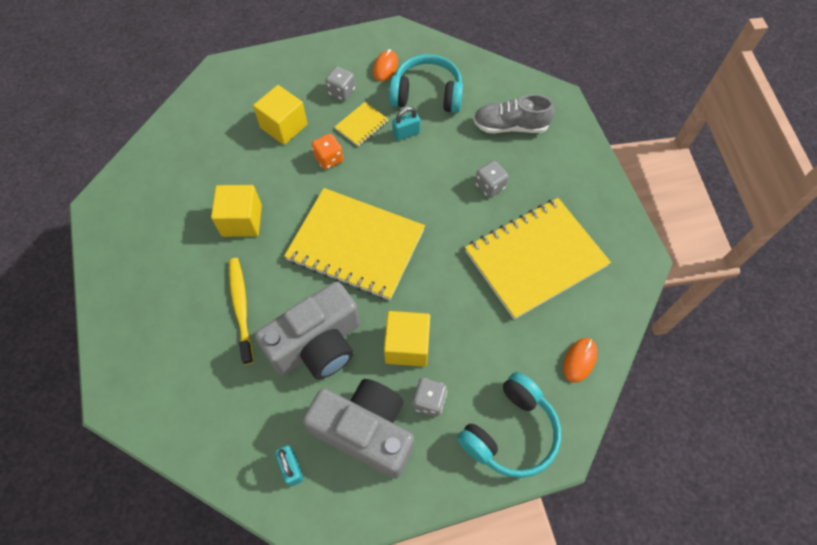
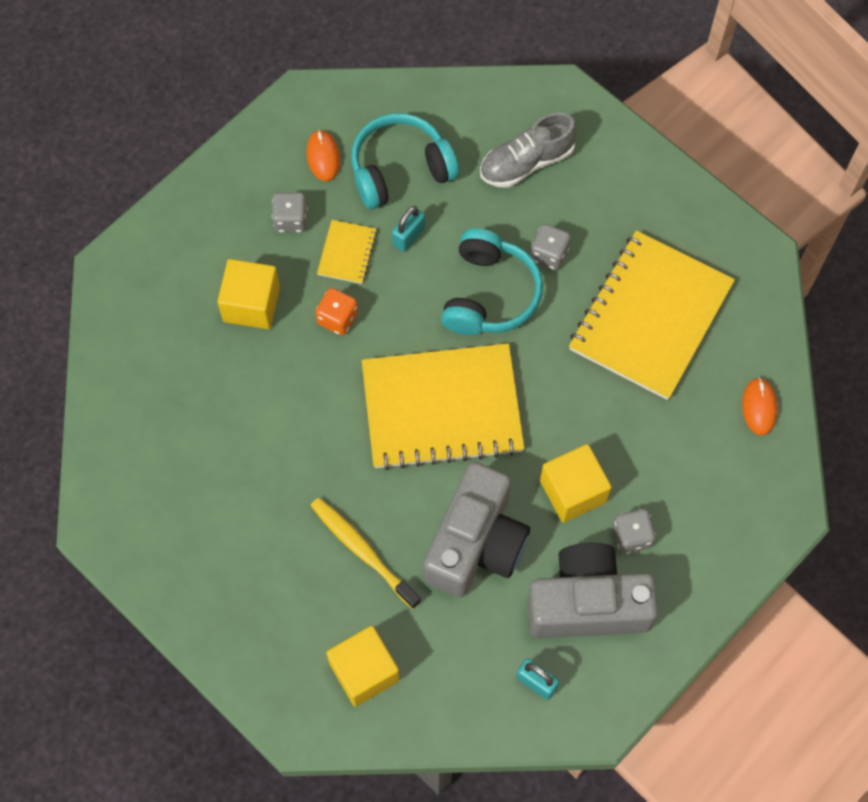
camera: 30 degrees left, 5 degrees up
(242, 220) = (288, 451): yellow cube -> yellow cube (364, 671)
(510, 432) = (731, 521): turquoise headphones -> turquoise headphones (489, 294)

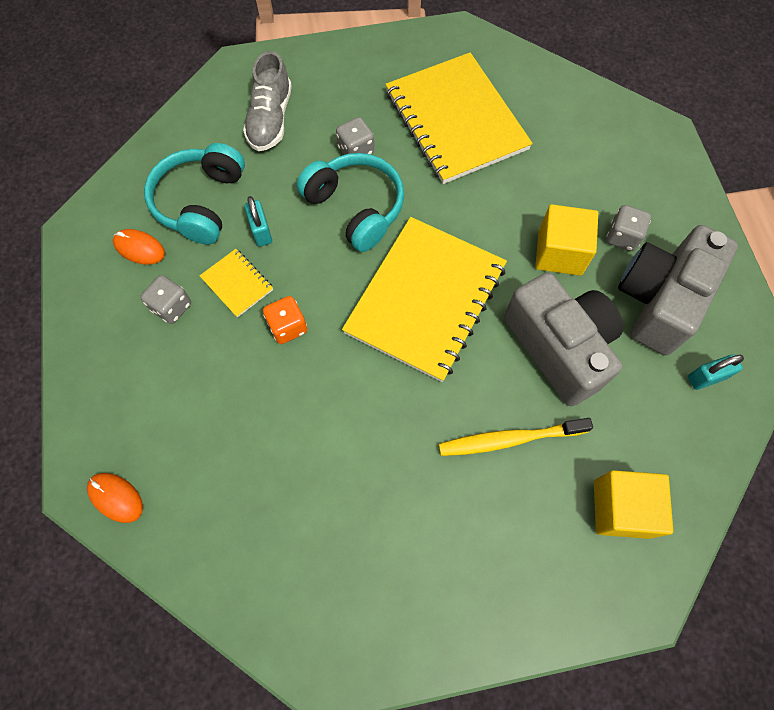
camera: 55 degrees left, 0 degrees up
(251, 304) = (219, 386): yellow cube -> none
(759, 407) = (573, 101): orange mouse -> orange mouse (116, 497)

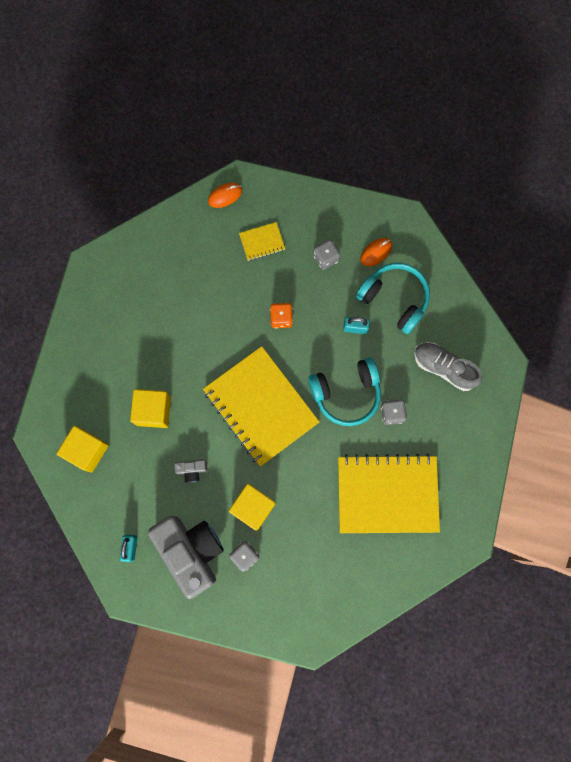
camera: 115 degrees right, 10 degrees up
(237, 284) = (324, 300): yellow notebook -> yellow notebook (262, 242)
(509, 439) = (153, 411): yellow toothbrush -> yellow cube
(559, 347) = (192, 470): grey camera -> grey camera, size x0.40

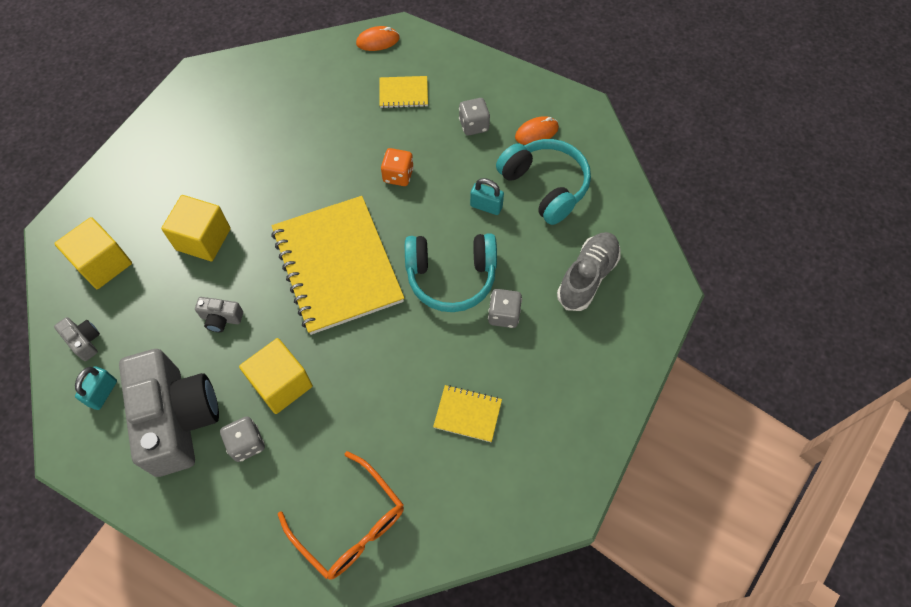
camera: 15 degrees right, 15 degrees down
(100, 514) = (84, 341): none -> grey camera
(333, 590) = (350, 525): none -> orange glasses
(387, 494) = (467, 414): yellow notebook -> yellow notebook, size x0.42
(443, 368) = (587, 277): grey shoe -> grey shoe turned 75 degrees clockwise

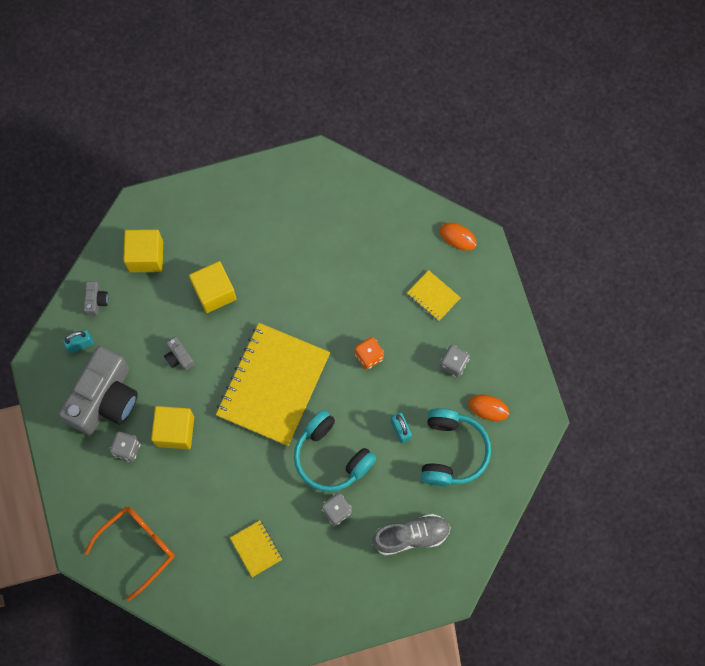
camera: 45 degrees right, 10 degrees up
(350, 525) = (138, 547): orange glasses -> orange glasses turned 135 degrees counterclockwise

